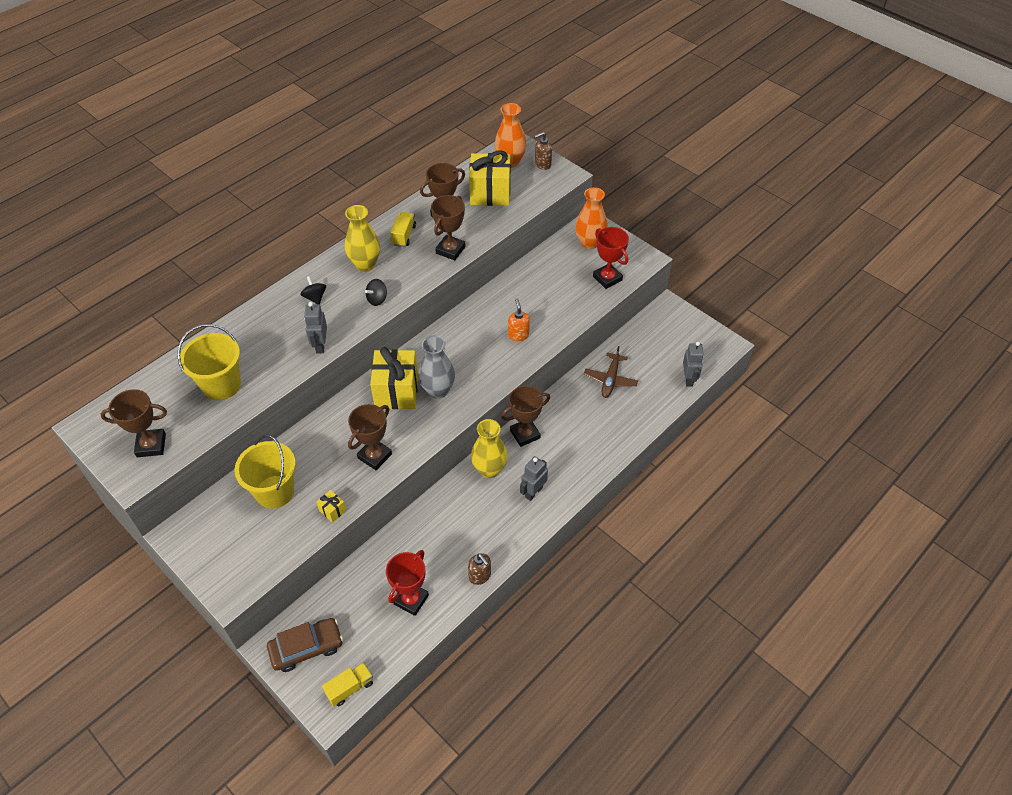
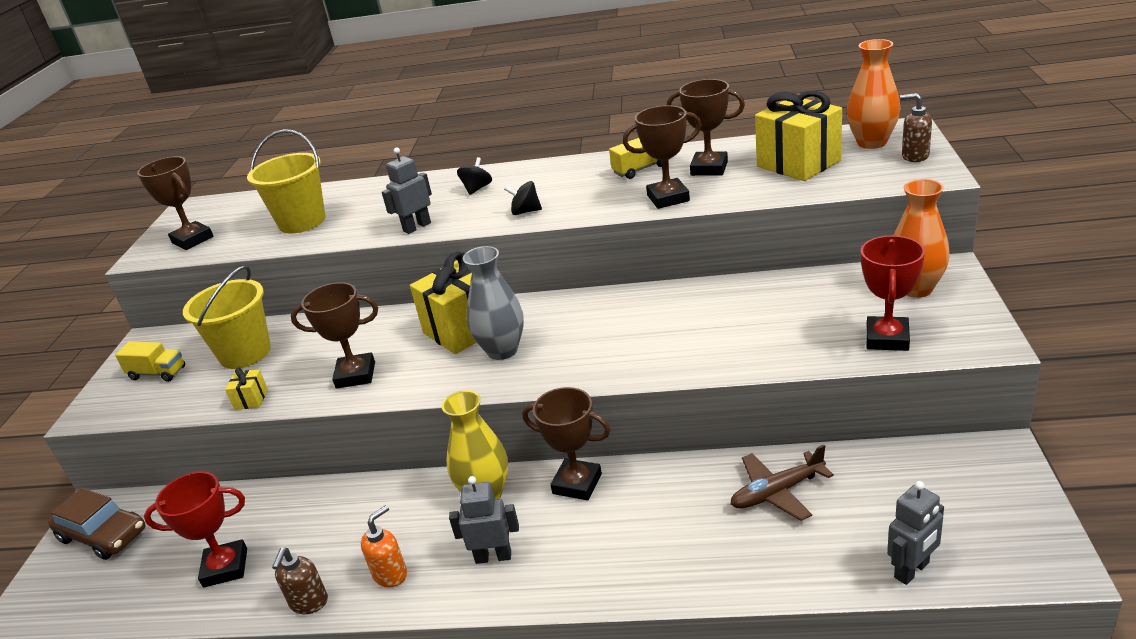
camera: 55 degrees right, 20 degrees down
(350, 688) = (62, 606): yellow truck -> yellow truck (157, 373)
(365, 264) = (563, 180): yellow vase -> none
(518, 335) = (671, 343): orange soap dispenser -> orange soap dispenser (390, 574)

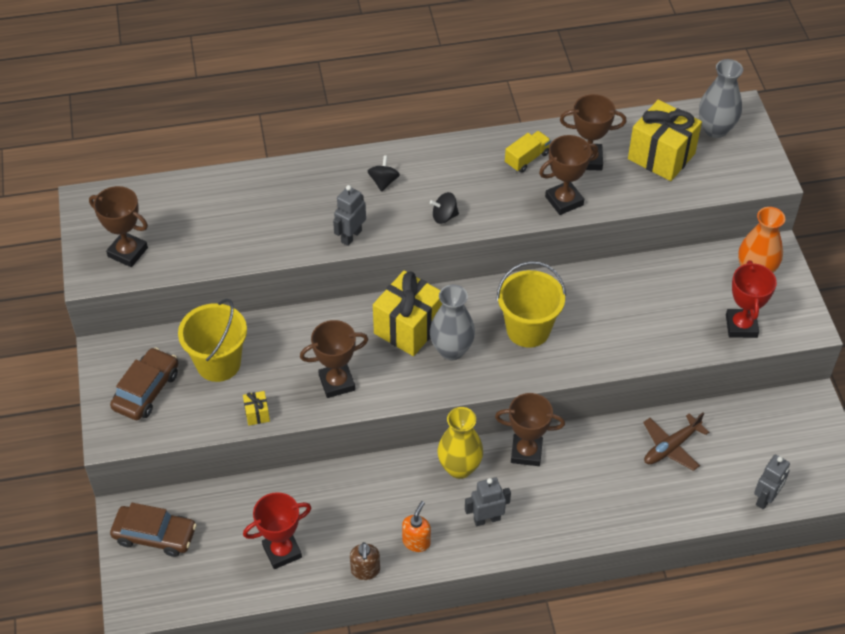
camera: 20 degrees left, 20 degrees up
(157, 373) = (146, 390): yellow truck -> brown car
(302, 222) = (230, 227): yellow bucket -> yellow bucket (528, 329)
(871, 143) = (715, 129): orange vase -> grey vase
(914, 156) = (751, 150): brown soap dispenser -> none

